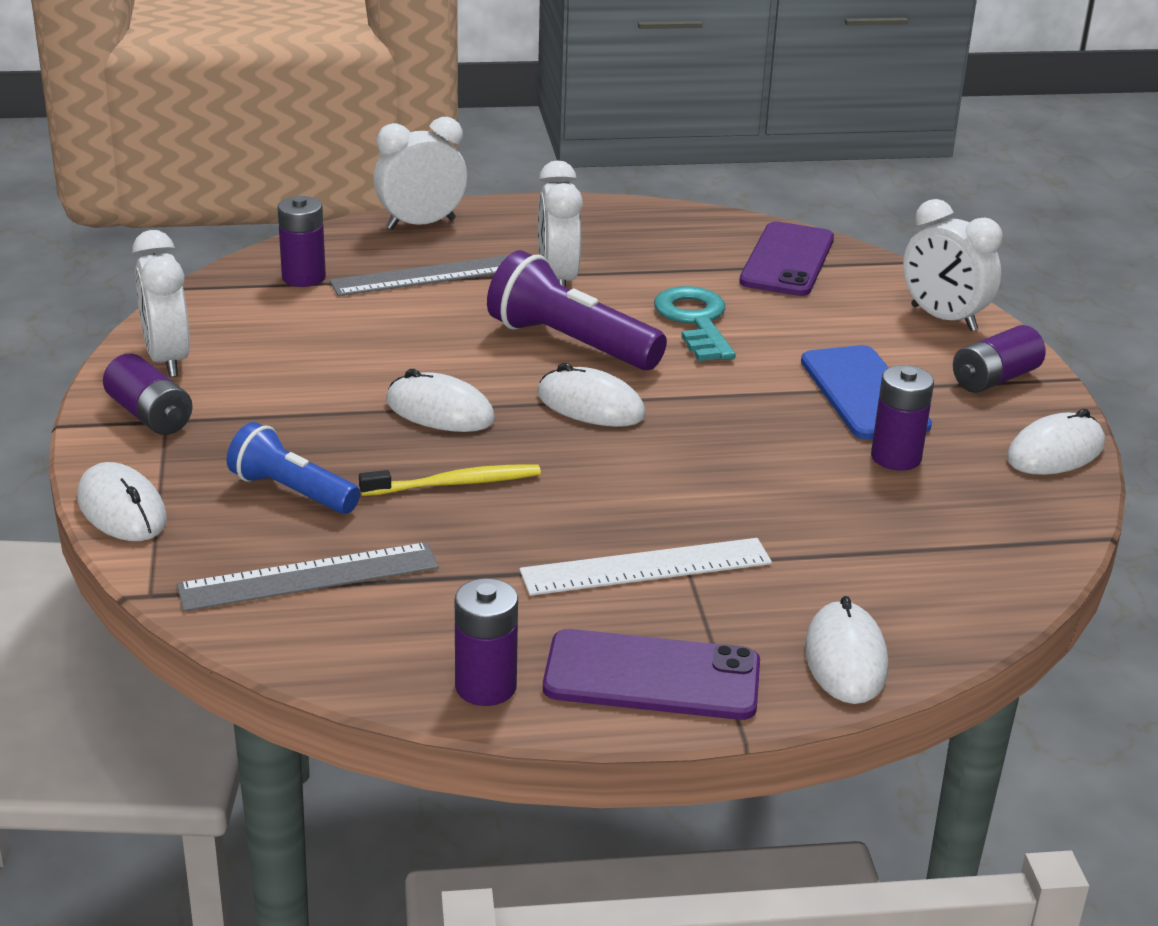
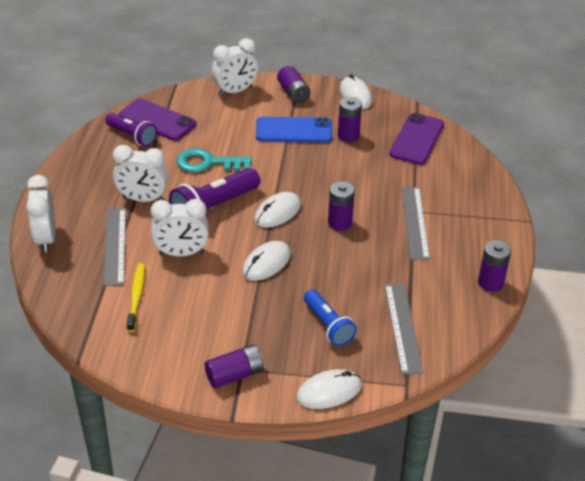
camera: 75 degrees left, 10 degrees up
(167, 360) = (172, 363): white clock -> white clock (181, 253)
(292, 492) = (328, 325): blue flashlight -> blue flashlight turned 75 degrees counterclockwise
(303, 277) = (93, 296): purple battery -> purple battery (340, 223)
(455, 483) = (335, 268): yellow toothbrush -> yellow toothbrush (136, 296)
(646, 567) = (415, 222): white ruler -> grey ruler
(652, 676) = (489, 236): purple phone -> purple phone (417, 139)
(723, 247) = (132, 136): none -> purple flashlight
(845, 659) = (484, 184): white mouse -> none

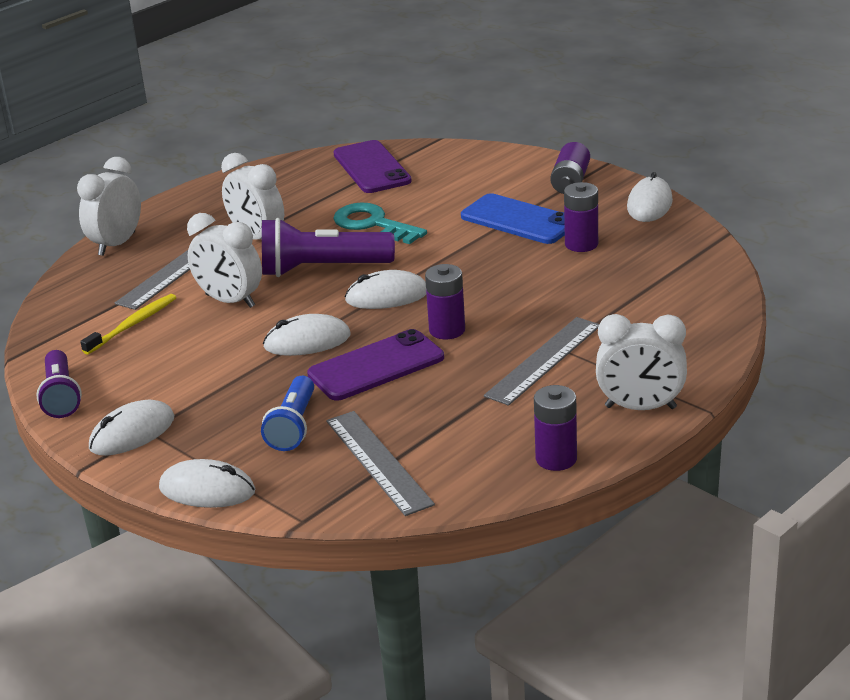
camera: 40 degrees right, 10 degrees down
(132, 136) = (324, 176): purple flashlight -> purple flashlight (61, 396)
(234, 375) = (132, 433): purple battery -> white mouse
(235, 91) = (500, 162): white clock -> white clock (640, 407)
(402, 327) = (378, 462): grey ruler -> grey ruler turned 60 degrees counterclockwise
(417, 139) = (670, 273): purple phone -> purple phone (376, 366)

